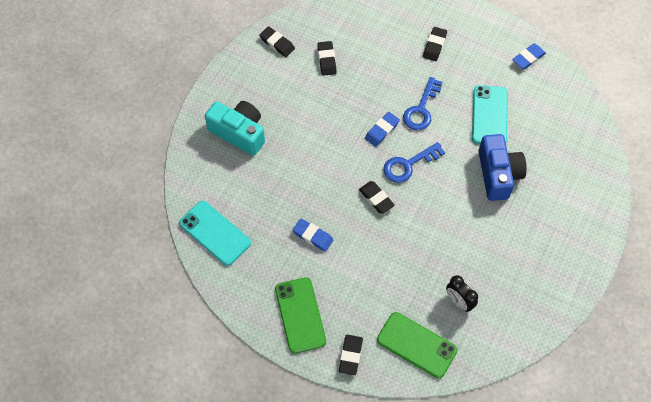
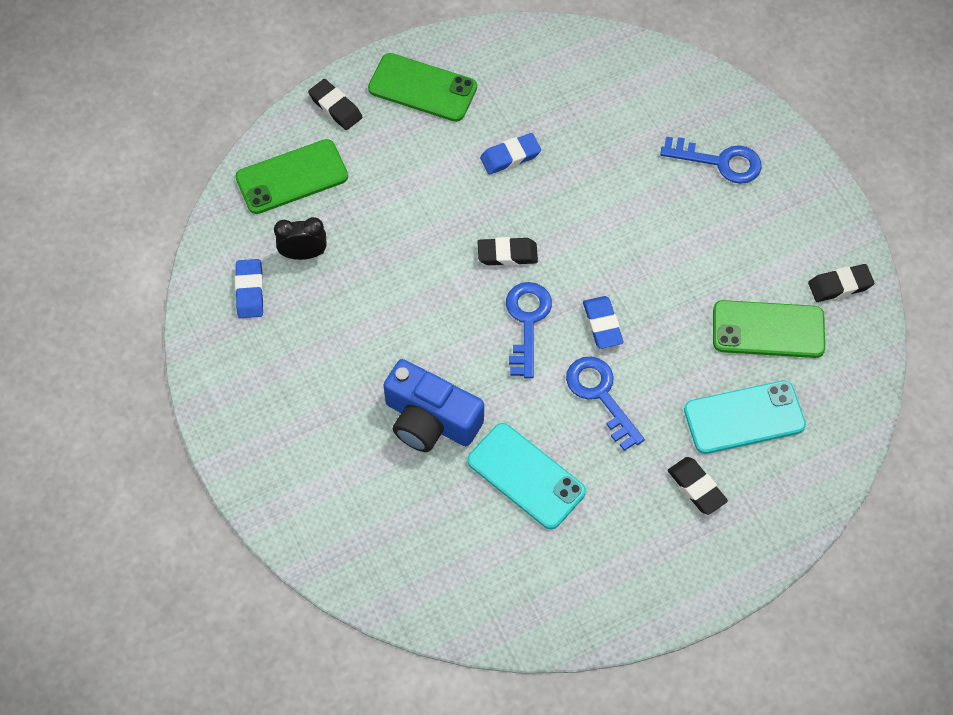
camera: 125 degrees right, 0 degrees up
(215, 233) = (593, 63): turquoise phone -> turquoise phone (744, 417)
(239, 132) = (719, 162): turquoise camera -> blue key
(326, 60) = (768, 330): black eraser -> green phone
(528, 58) = (582, 604): blue eraser -> blue eraser (250, 291)

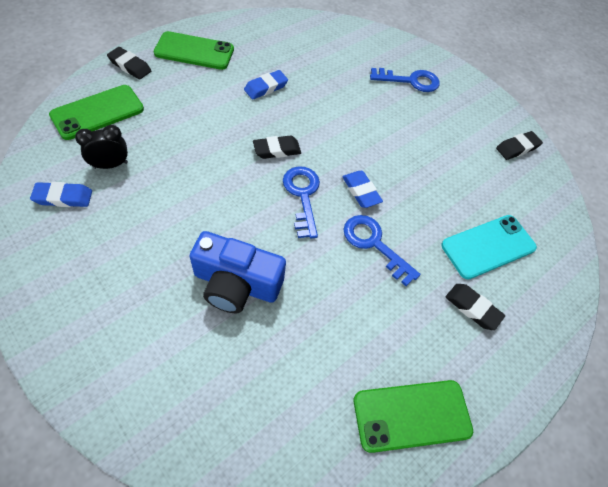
camera: 20 degrees left, 5 degrees down
(250, 291) = (63, 197): blue eraser -> blue eraser turned 75 degrees counterclockwise
(526, 476) = (330, 321): turquoise phone -> none
(768, 330) = (481, 181): green phone -> green phone (412, 415)

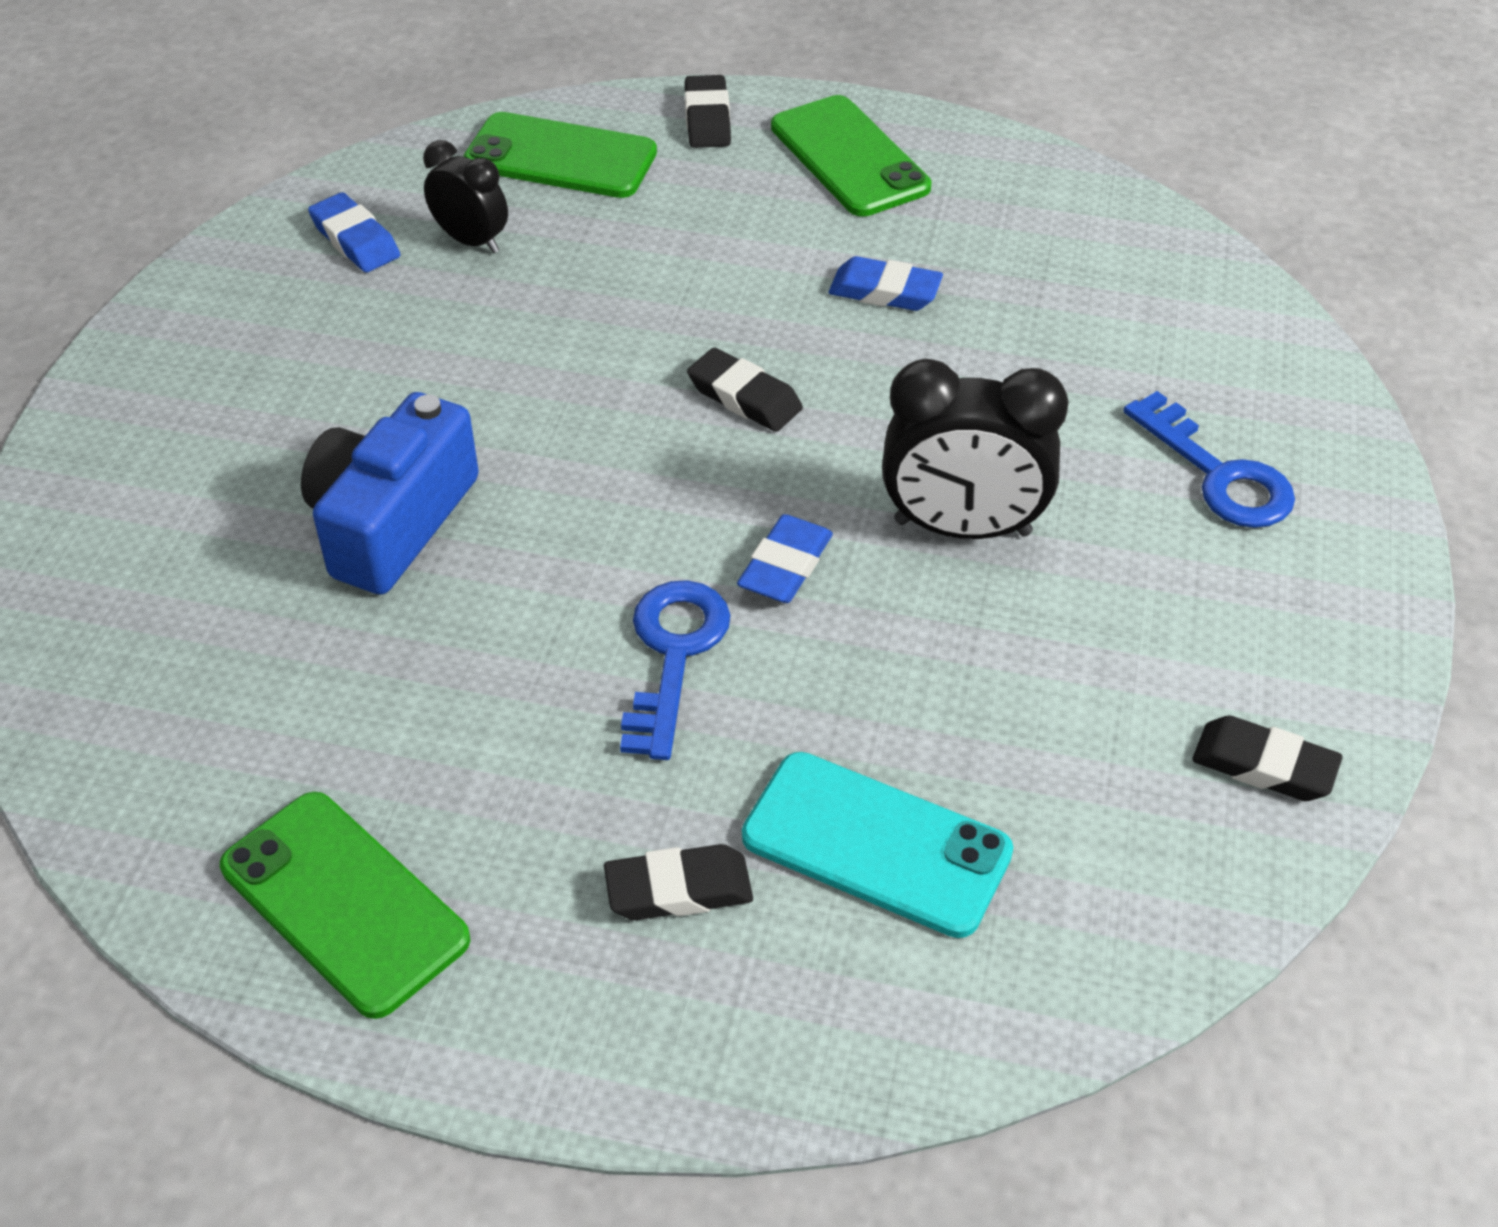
camera: 60 degrees right, 10 degrees down
(236, 284) = (392, 522): blue camera -> blue camera turned 45 degrees clockwise
(302, 196) = (675, 493): blue key -> none
(382, 142) = (962, 528): none -> black clock
(472, 308) = (678, 889): black eraser -> black eraser turned 75 degrees clockwise

